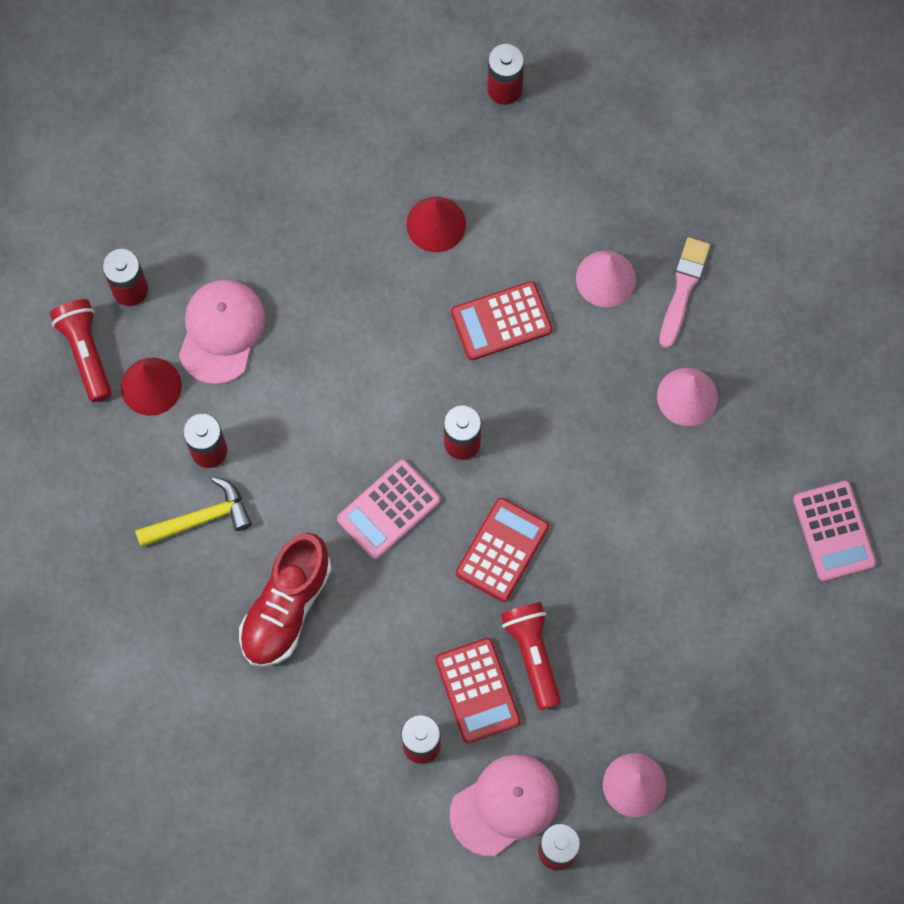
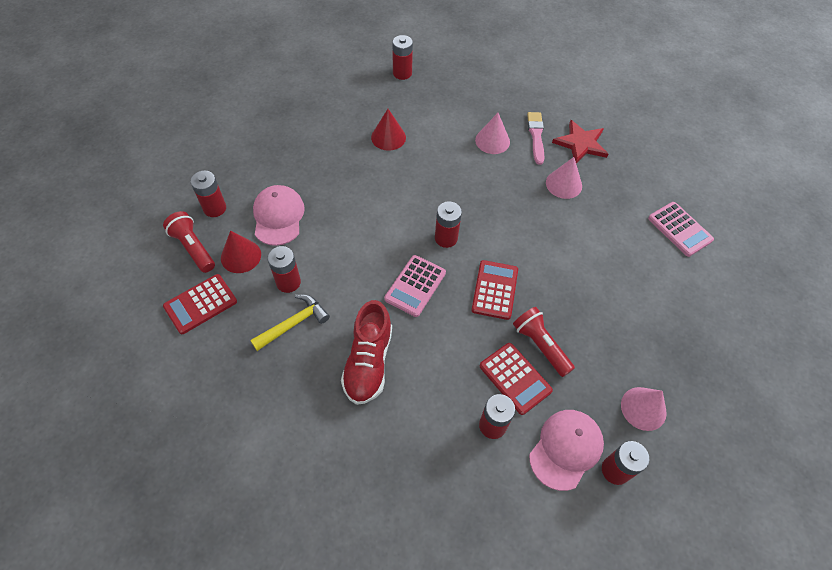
camera: 20 degrees left, 15 degrees down
(501, 321) = (443, 173): red calculator -> red calculator (200, 304)
(752, 325) = (581, 144): none -> red star

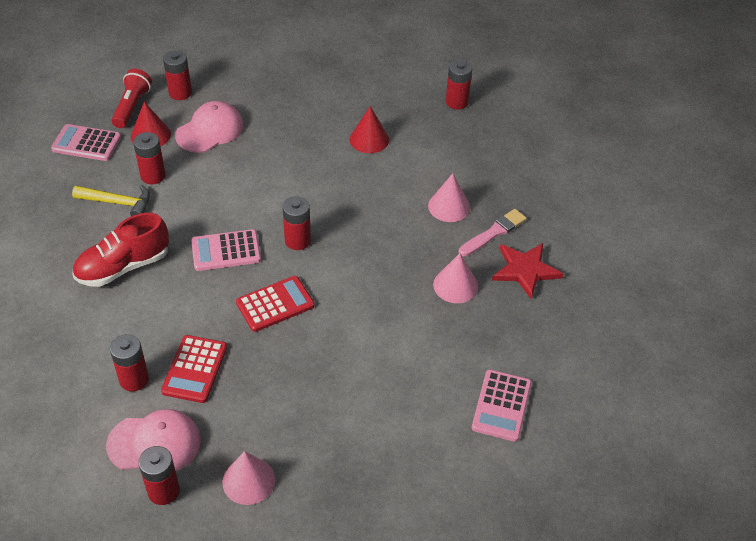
camera: 50 degrees right, 10 degrees down
(200, 304) = (86, 143): red calculator -> pink calculator
(540, 345) = (246, 368): red flashlight -> none

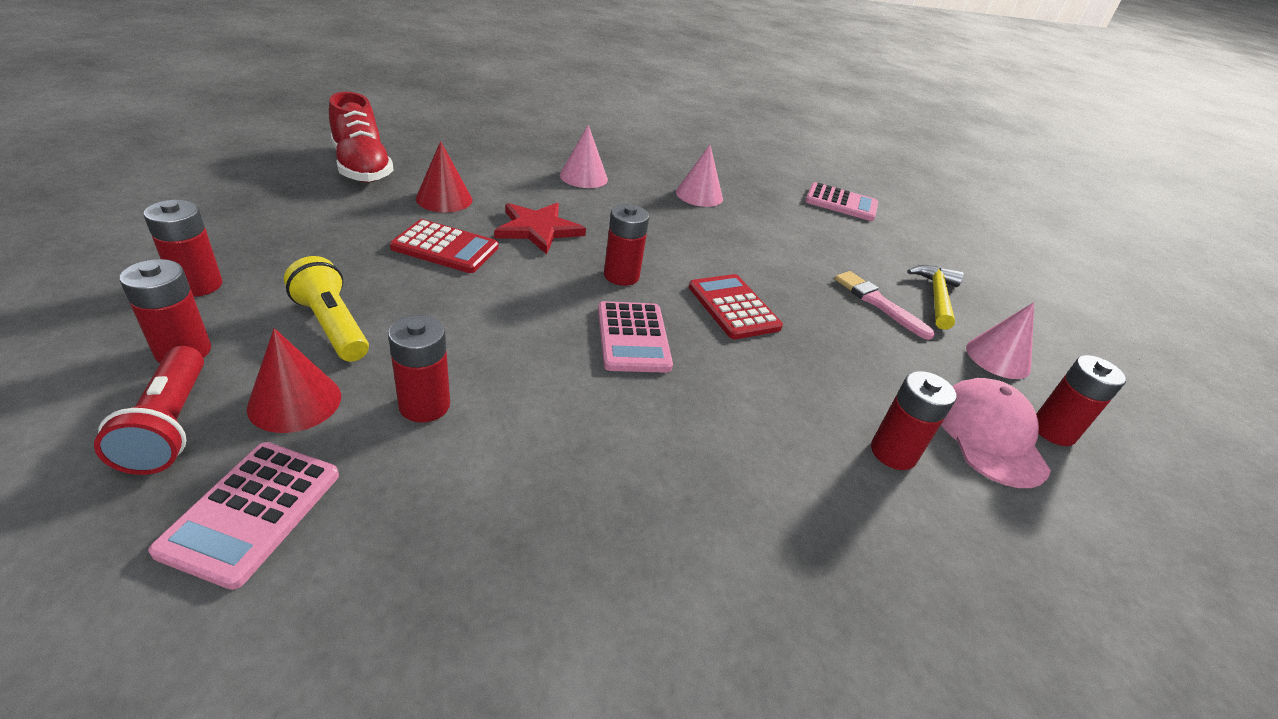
camera: 90 degrees left, 10 degrees down
(118, 203) = (484, 459): yellow hammer -> yellow hammer (936, 297)
(123, 267) = (659, 457): red shoe -> red shoe (362, 167)
(132, 107) = (169, 425): red flashlight -> red flashlight turned 120 degrees counterclockwise
(195, 369) = (856, 387): red calculator -> red calculator (445, 248)
(210, 130) = (332, 326): pink cap -> yellow flashlight
(456, 102) = (408, 140): red battery -> red battery (198, 285)
(493, 233) = (628, 164): pink brush -> pink brush (879, 304)
(525, 270) = (679, 161): red star -> red star (538, 229)

